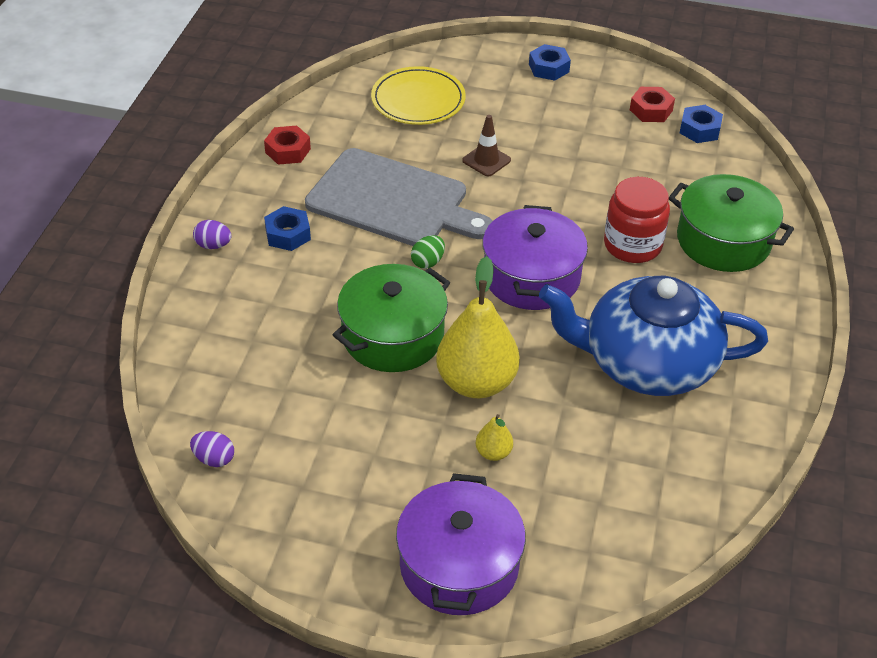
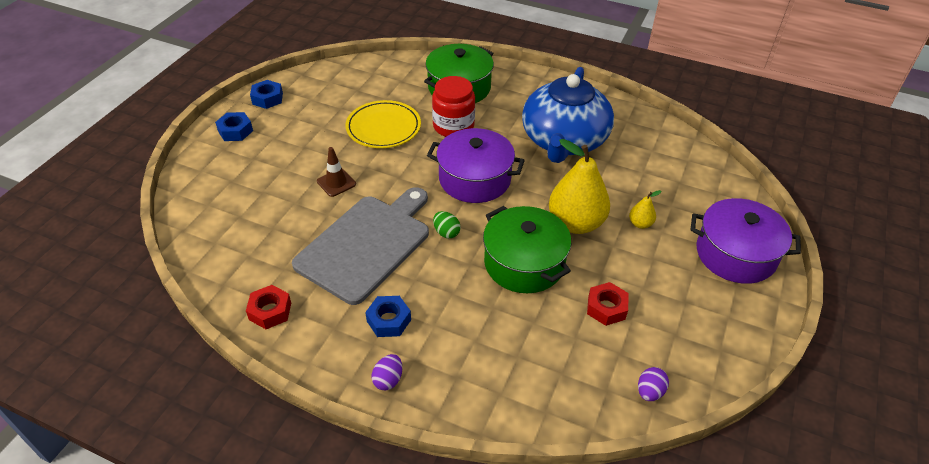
camera: 80 degrees left, 0 degrees up
(418, 100) = (238, 212): yellow plate -> yellow plate (383, 127)
(651, 110) = (313, 91): red nut -> red nut (606, 308)
(699, 129) = (344, 74): blue nut -> blue nut (267, 98)

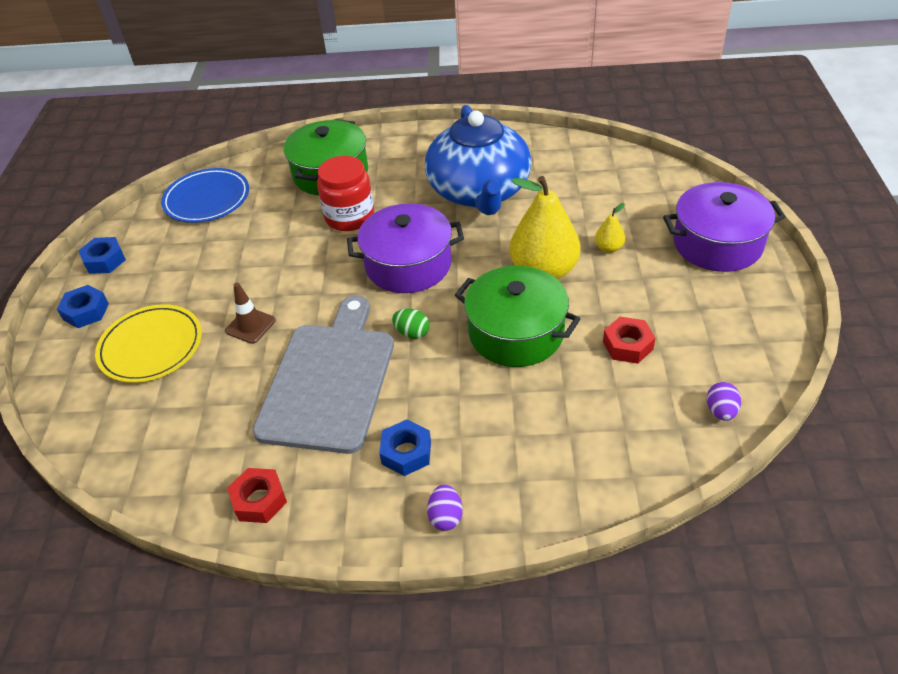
camera: 20 degrees left, 0 degrees up
(360, 77) = (207, 199): none -> blue plate
(383, 127) = (269, 245): yellow plate -> yellow plate (151, 347)

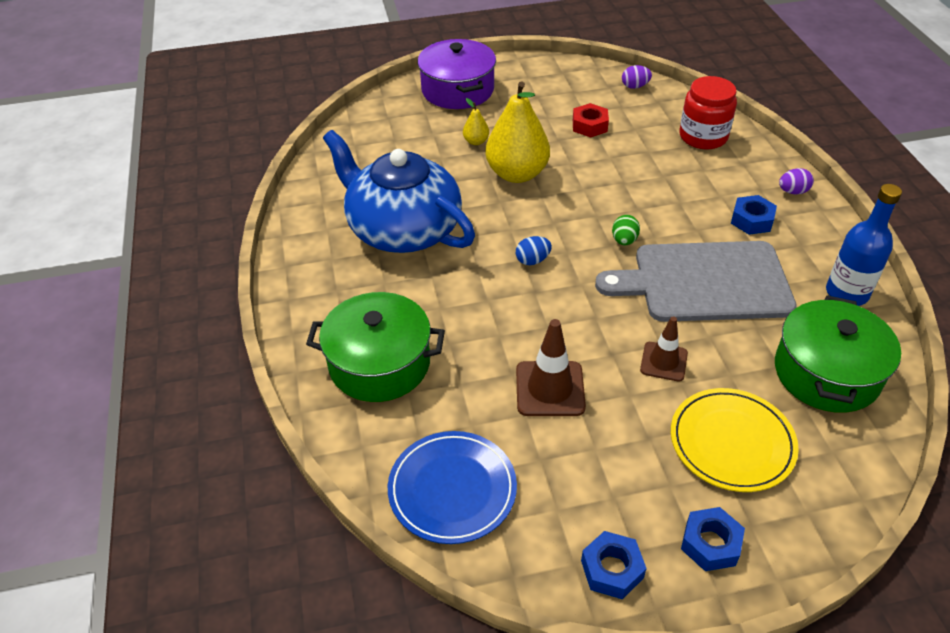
camera: 105 degrees left, 0 degrees up
(259, 500) = (847, 293): red nut -> blue bottle
(261, 254) = (550, 389): none -> brown traffic cone
(349, 217) = (464, 324): red jar -> red jar (703, 137)
(408, 265) = (532, 260): purple pot -> blue egg
(479, 191) = (402, 229): blue teapot -> blue teapot turned 120 degrees counterclockwise
(516, 333) = (599, 181): green pot -> green pot (826, 373)

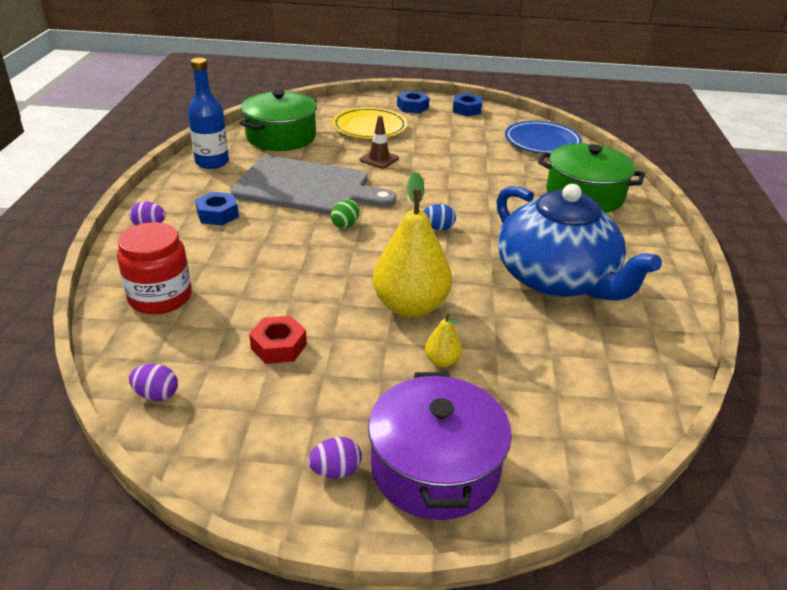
camera: 165 degrees left, 10 degrees down
(509, 78) = (335, 471): none -> purple egg
(550, 389) = (464, 163): brown traffic cone -> none

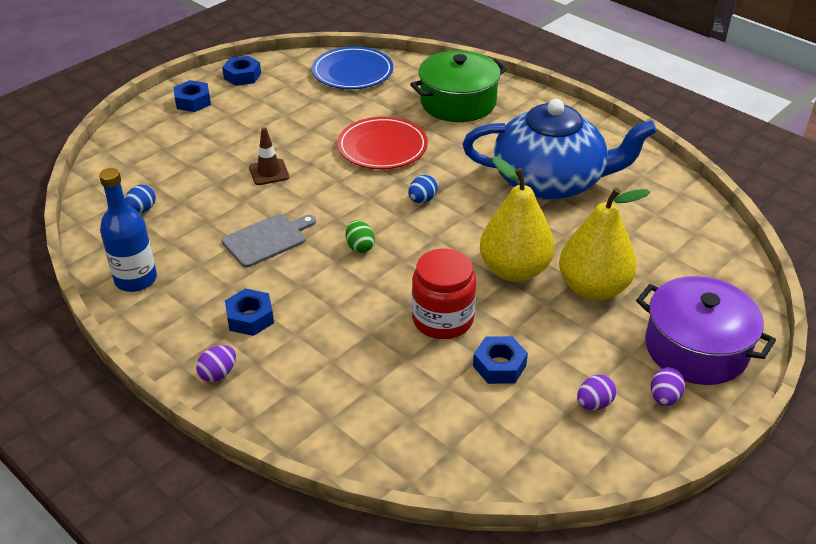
camera: 50 degrees left, 5 degrees up
(156, 395) = (500, 464): purple egg -> purple egg (594, 404)
(160, 297) = (357, 411): red jar -> red jar (442, 319)
(279, 346) = (499, 366): red nut -> blue nut
(281, 137) = (142, 210): green pot -> blue egg
(307, 187) = (267, 239): grey cutting board -> grey cutting board, size x0.52
(369, 127) = (199, 147): yellow plate -> none
(442, 361) = (593, 288): yellow pear -> yellow pear, size x2.28
(474, 187) = (382, 147): none -> red plate

